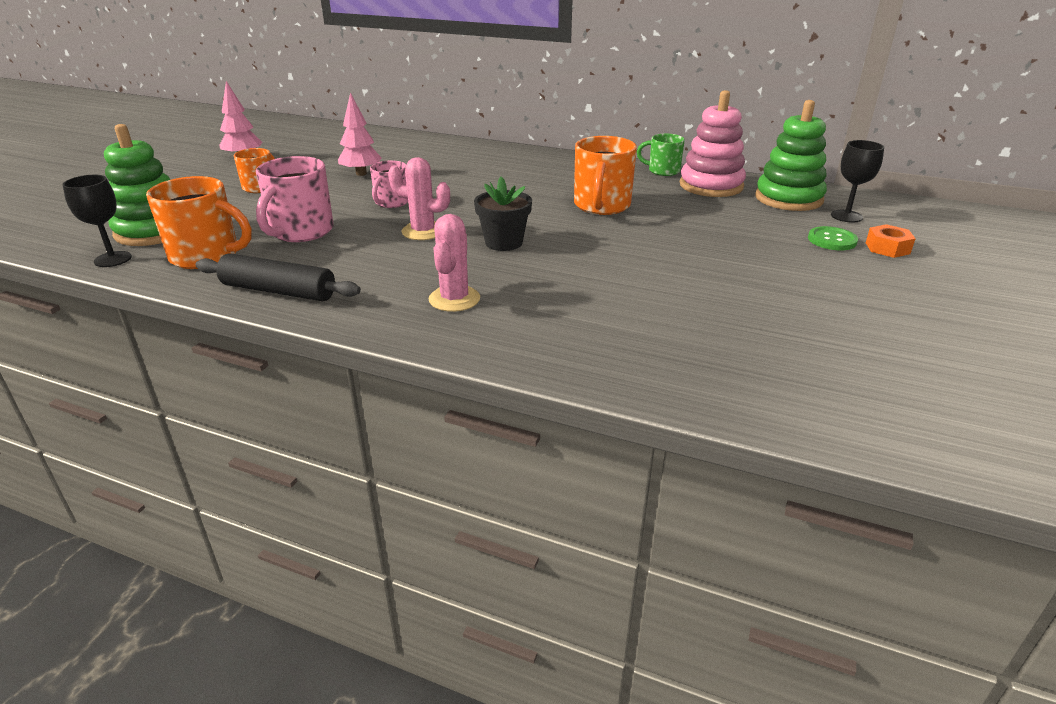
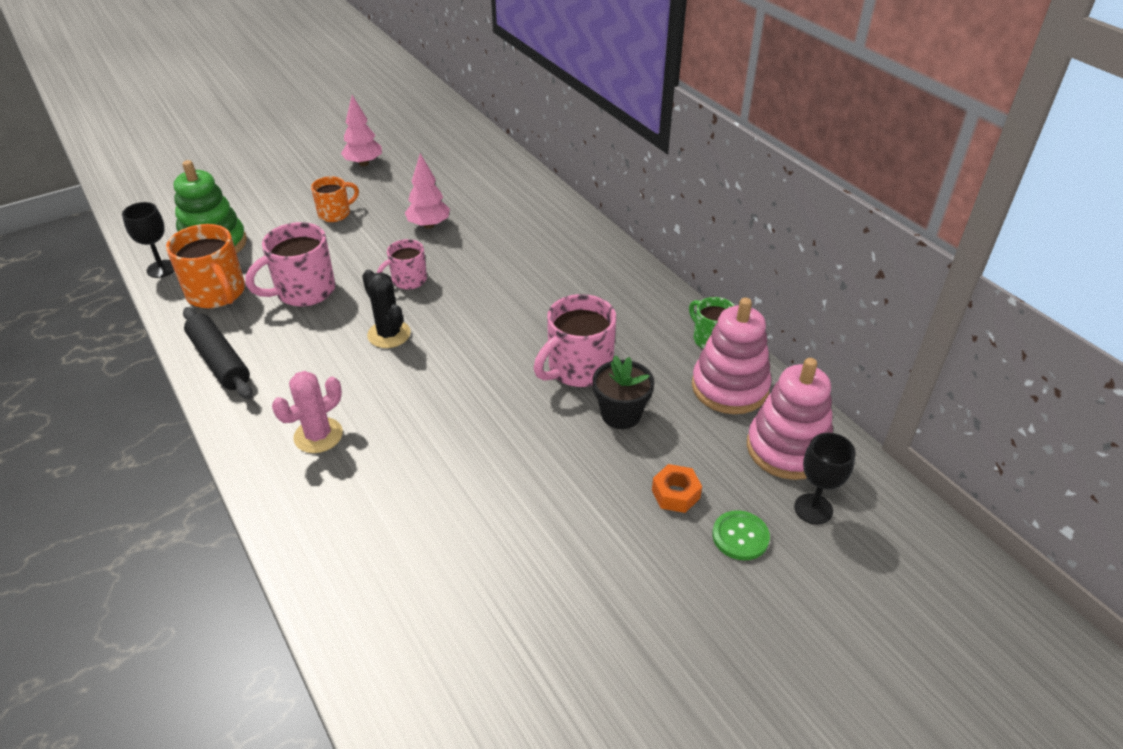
camera: 35 degrees right, 10 degrees up
(423, 231) = (389, 334): pink cactus -> black cactus
(504, 242) = (433, 381): black flower pot -> black flower pot (621, 414)
(601, 206) = (578, 369): orange mug -> pink mug
(788, 199) = (787, 448): green stacking toy -> pink stacking toy
(887, 248) = (784, 581): orange nut -> orange nut (675, 494)

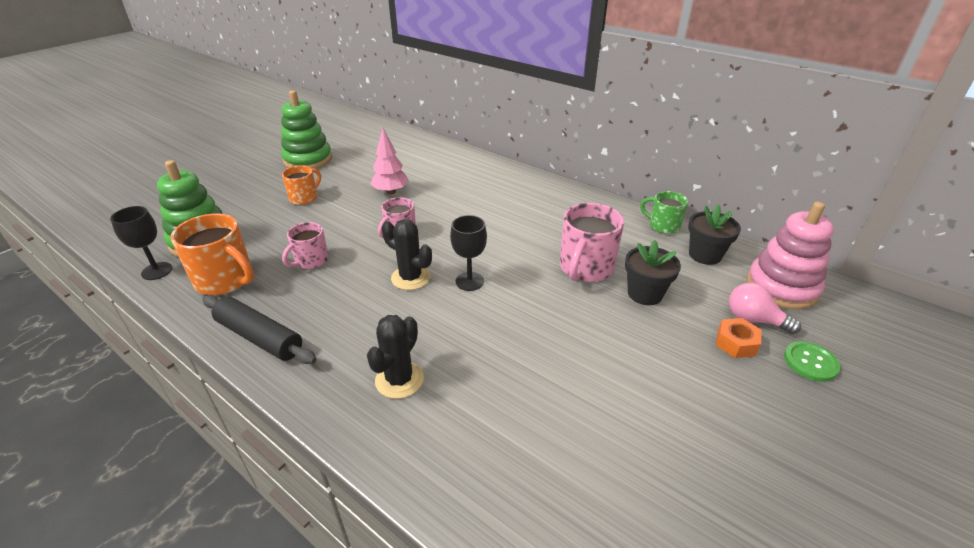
camera: 20 degrees left, 5 degrees down
(304, 291) = (311, 261): pink mug -> pink mug, size x0.61
(318, 435) = (399, 380): pink cactus -> black cactus
(364, 163) = (308, 160): pink tree -> green stacking toy
(719, 475) = (754, 320): none -> pink light bulb
(729, 387) = (705, 255): pink stacking toy -> black flower pot
(813, 509) = (838, 326): black goblet -> black goblet (469, 281)

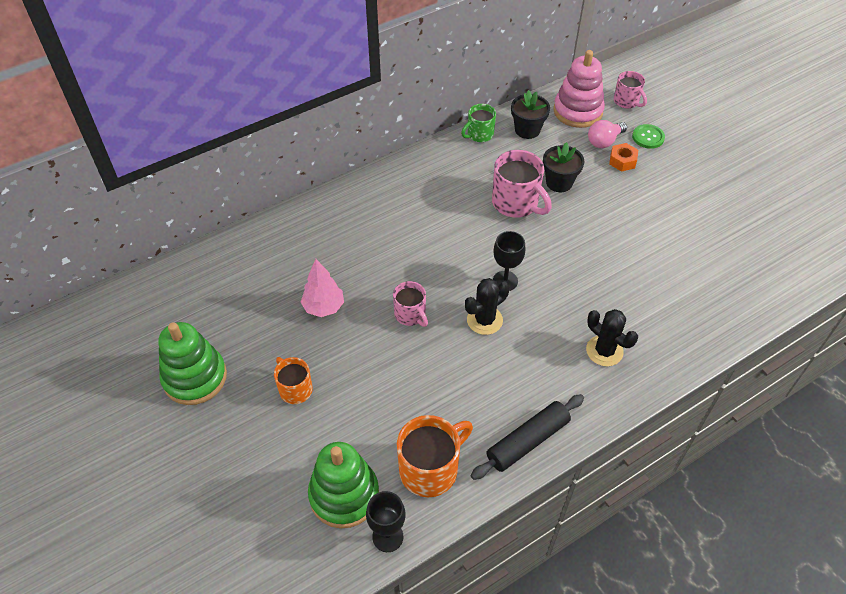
camera: 70 degrees left, 15 degrees up
(311, 261) = (426, 394): pink mug -> pink mug (627, 101)

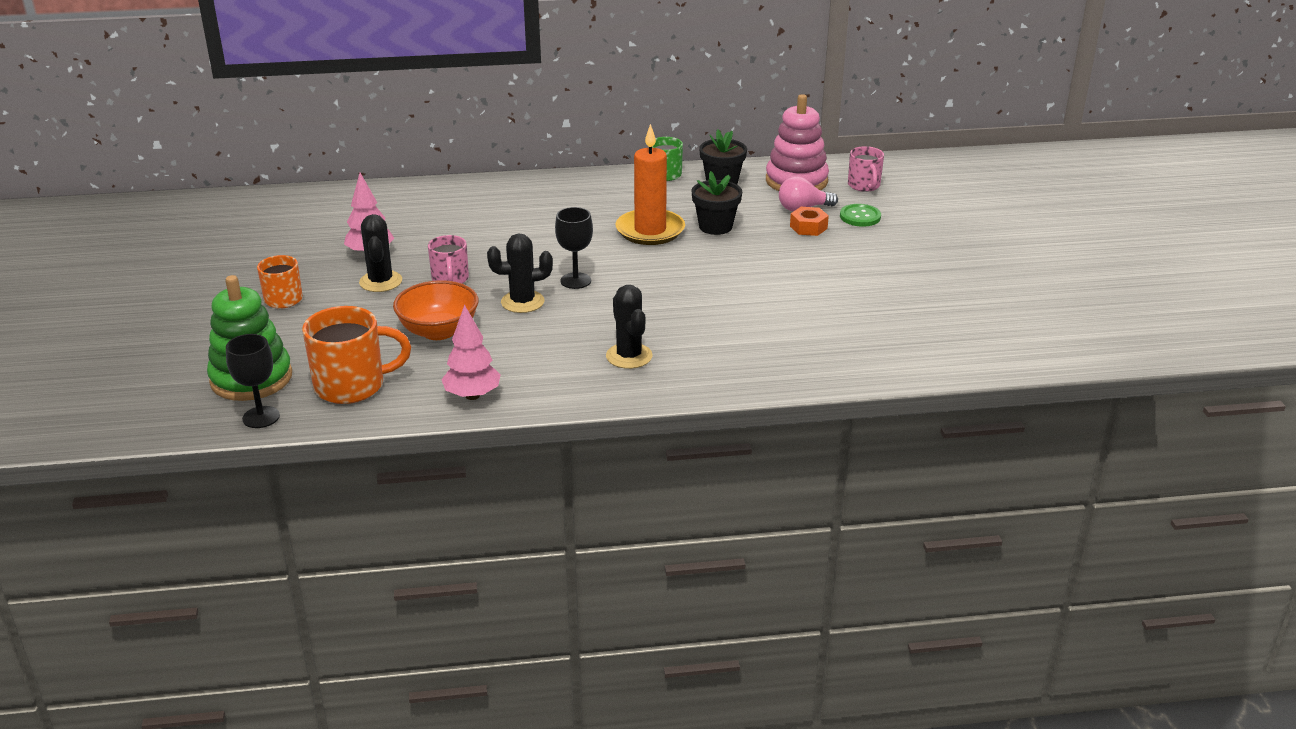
camera: 25 degrees right, 20 degrees down
(195, 377) = (202, 267): green stacking toy -> none
(358, 338) = (381, 282): none -> black cactus
(447, 378) = (439, 331): none -> orange bowl
(516, 203) = (650, 230): pink mug -> orange candle
(527, 441) = (472, 395): black rolling pin -> pink tree

